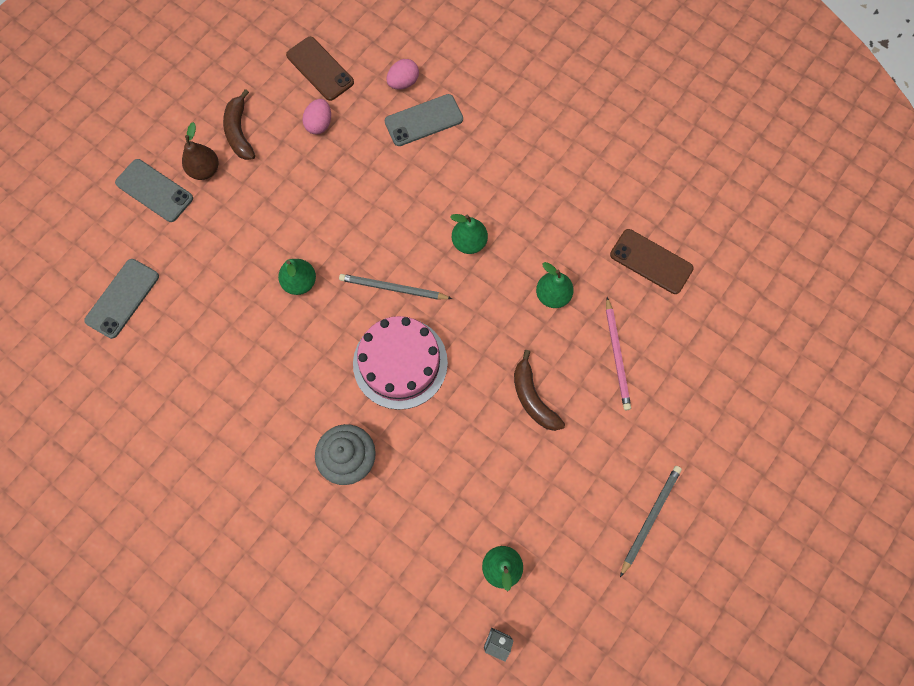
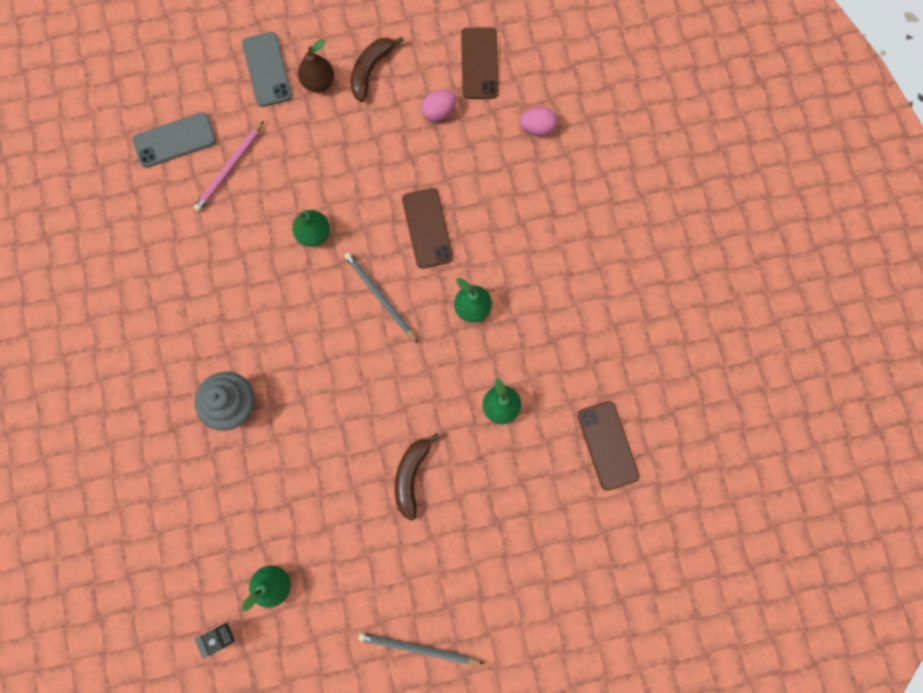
camera: 40 degrees right, 5 degrees up
(385, 212) = (427, 228): none -> brown phone
(400, 363) = (334, 361): pink cake -> none
(423, 120) = (525, 174): grey phone -> none
(617, 355) = (508, 499): pink pencil -> pink pencil (229, 168)
(650, 518) = (418, 648): grey pencil -> grey pencil turned 150 degrees counterclockwise

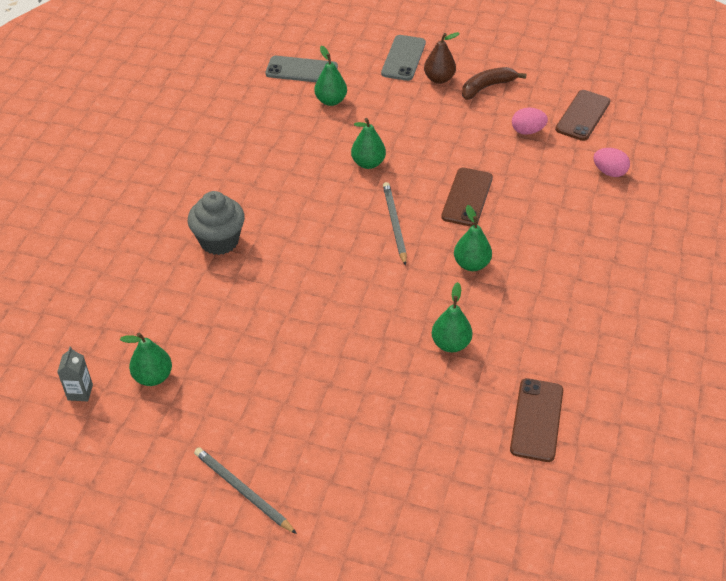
camera: 30 degrees right, 30 degrees down
(229, 168) = (331, 101): pink pencil -> green pear
(411, 476) = (333, 356): brown banana -> none

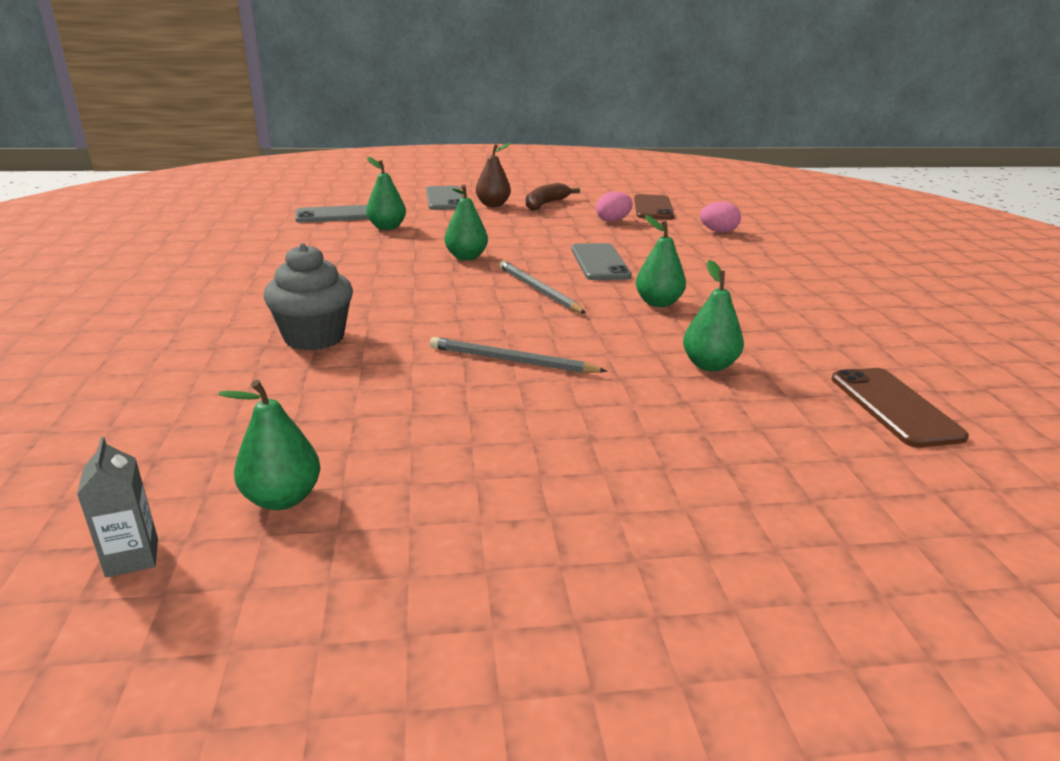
camera: 25 degrees left, 20 degrees down
(242, 491) = (567, 618): grey pencil -> grey pencil (511, 361)
(467, 197) = (599, 263): brown phone -> grey phone

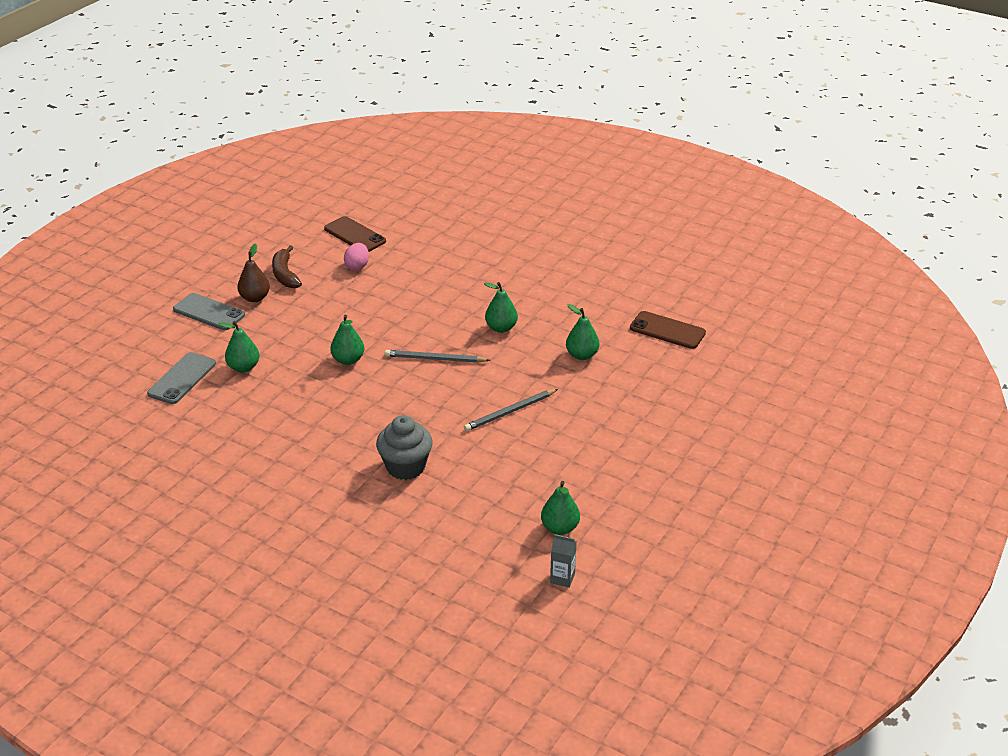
camera: 50 degrees left, 10 degrees up
(599, 263) = (422, 314): grey phone -> none
(718, 231) = (430, 239): pink egg -> none

